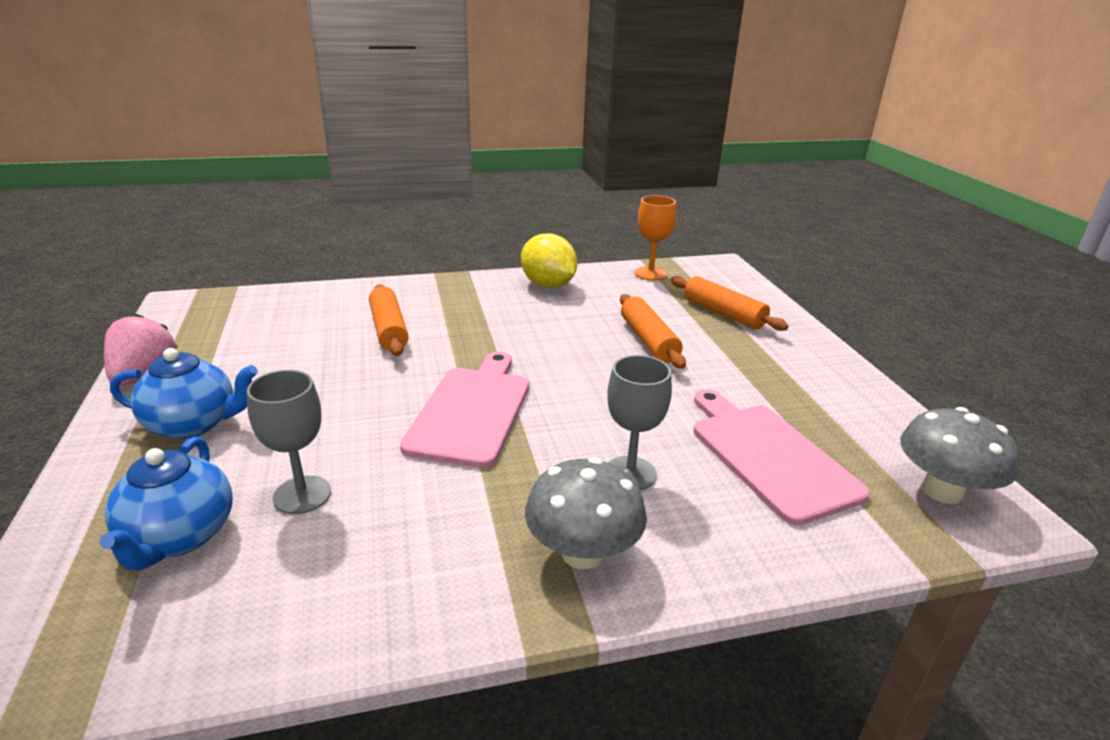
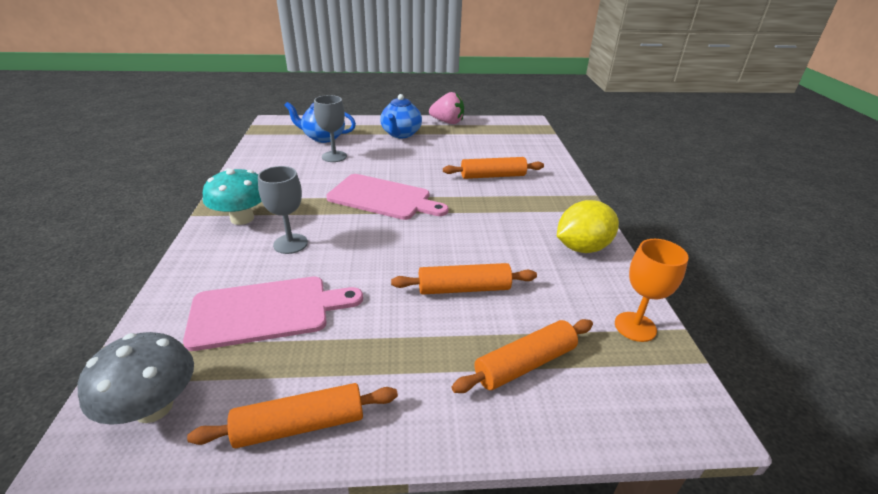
camera: 100 degrees right, 5 degrees up
(582, 553) = (242, 218): grey mushroom -> turquoise mushroom
(870, 401) = (300, 425): none -> orange rolling pin

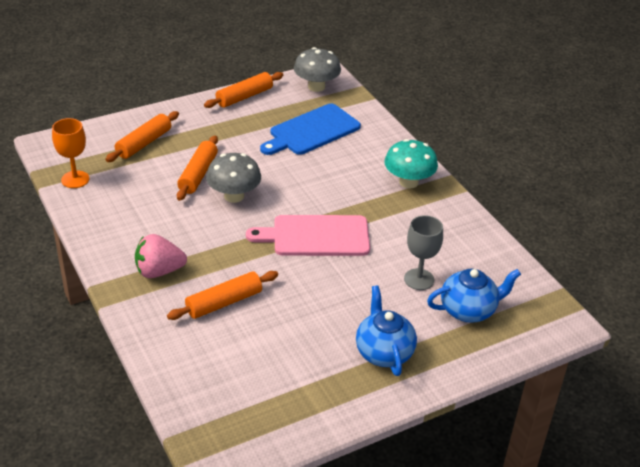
camera: 155 degrees right, 5 degrees up
(266, 311) = (312, 131): pink cutting board -> blue cutting board
(290, 244) = (347, 173): grey goblet -> none
(435, 251) = (234, 196): none -> grey mushroom
(447, 122) = (343, 410): pink strawberry -> pink strawberry (159, 271)
(464, 289) = (198, 174): orange rolling pin -> orange rolling pin turned 45 degrees counterclockwise
(582, 247) = (114, 232): yellow lemon -> none

